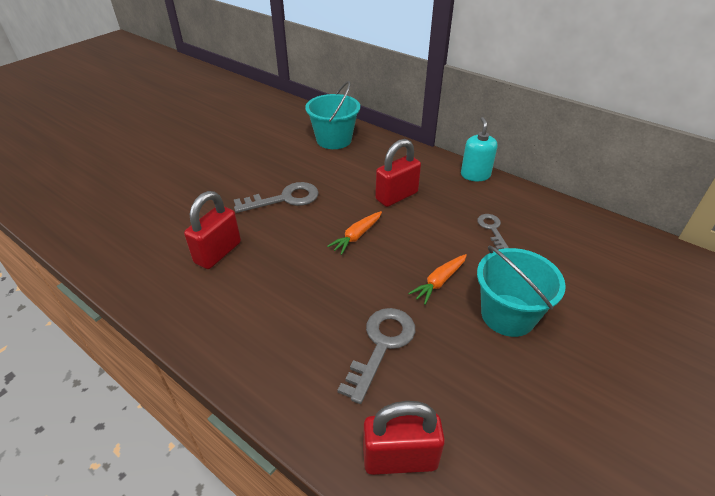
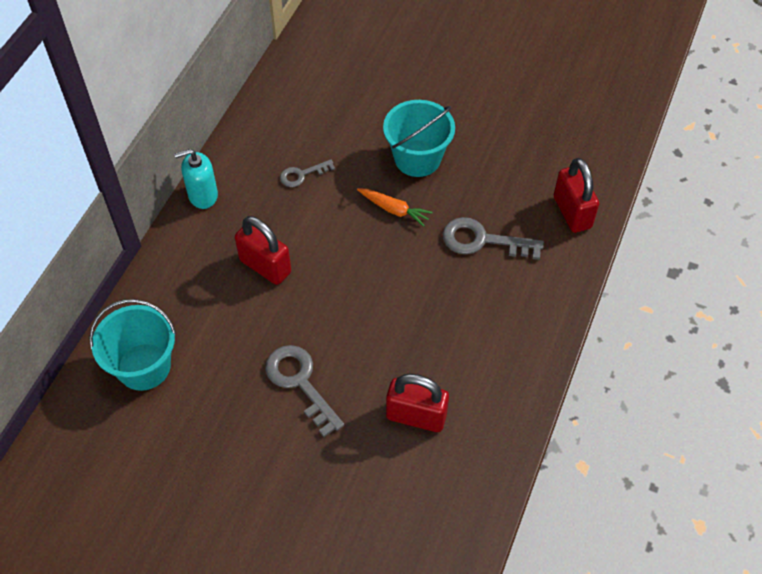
camera: 105 degrees left, 15 degrees up
(356, 236) = (348, 290): orange carrot -> none

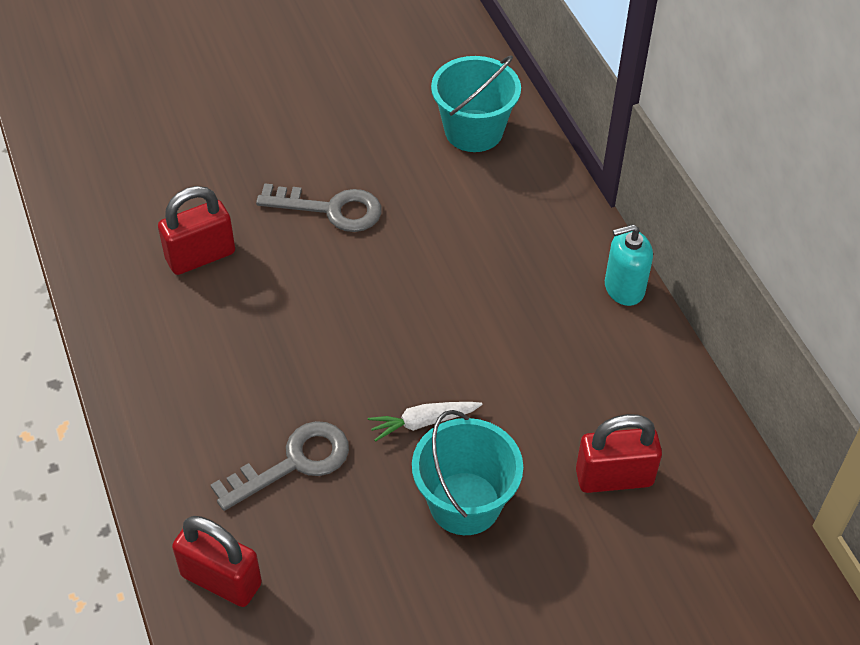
camera: 135 degrees right, 5 degrees down
(203, 195) = (624, 288): turquoise soap dispenser -> turquoise soap dispenser turned 135 degrees counterclockwise
(265, 266) = (479, 272): red padlock -> red padlock (614, 477)
(302, 175) = (560, 383): grey key -> none
(394, 210) = (423, 422): orange carrot -> white carrot

